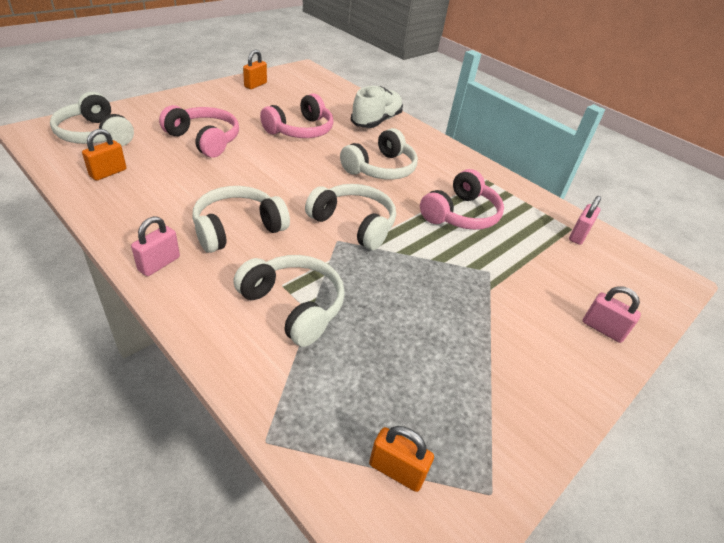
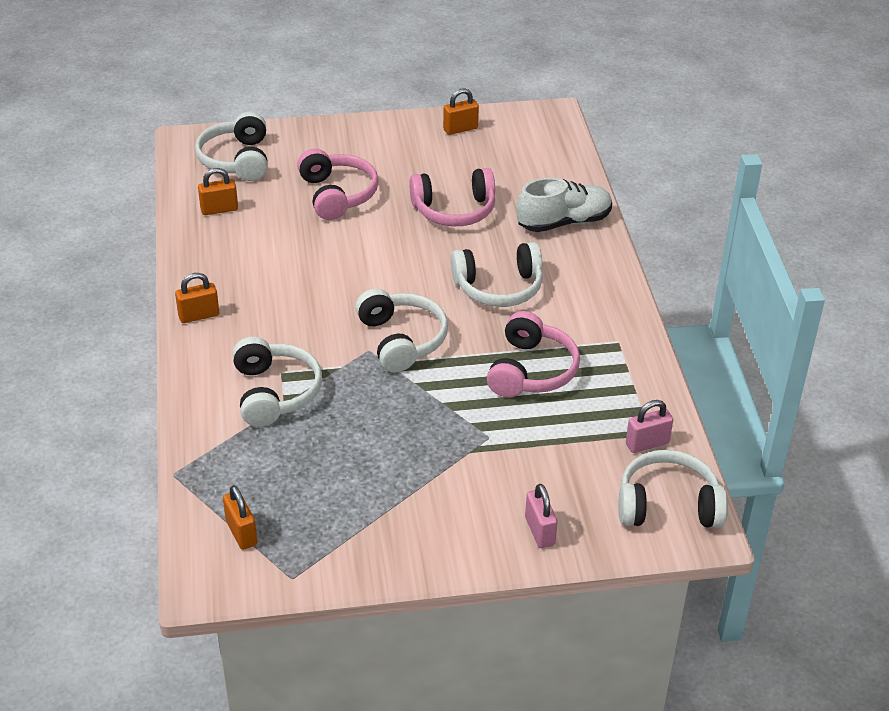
camera: 40 degrees right, 0 degrees up
(159, 264) = (199, 315): pink padlock -> orange padlock
(238, 228) = (288, 306): white headphones -> white headphones (668, 505)
(461, 214) = (531, 371): pink headphones -> pink headphones turned 60 degrees counterclockwise

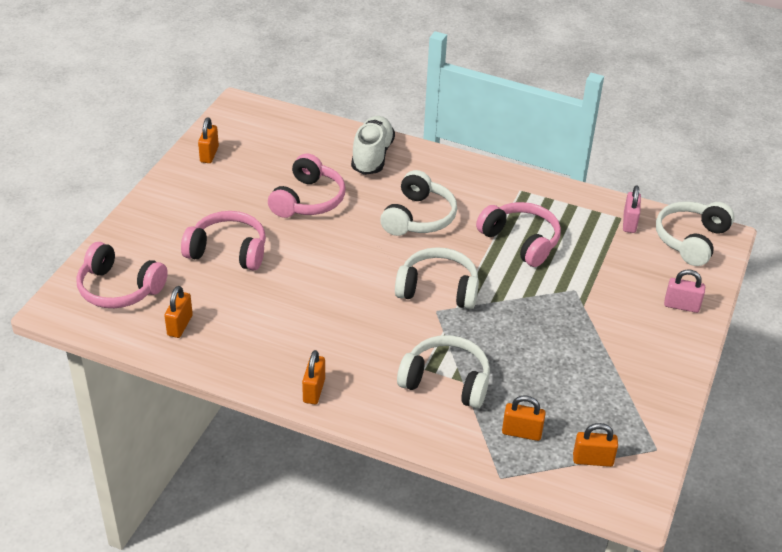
camera: 60 degrees left, 0 degrees up
(237, 160) = (119, 288): white headphones -> pink headphones
(243, 468) = (521, 433): none -> orange padlock

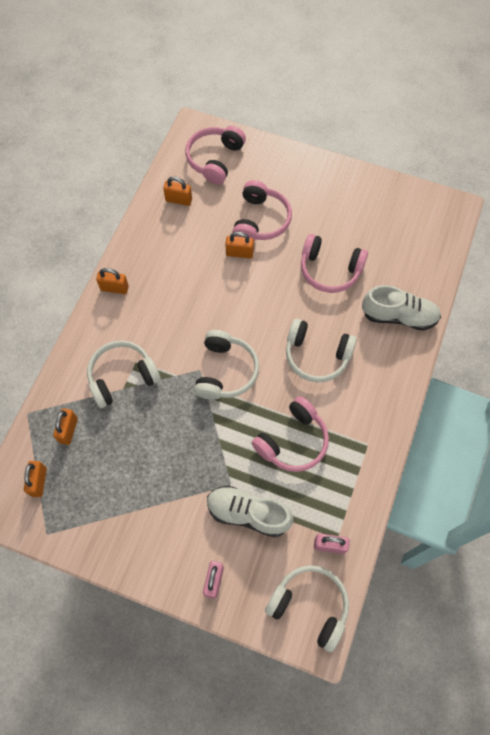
camera: 90 degrees right, 25 degrees up
(209, 154) = (380, 194): orange padlock -> orange padlock (239, 253)
(446, 381) = (122, 377): white headphones -> white headphones turned 135 degrees counterclockwise
(605, 278) = (248, 513): none -> white shoe

